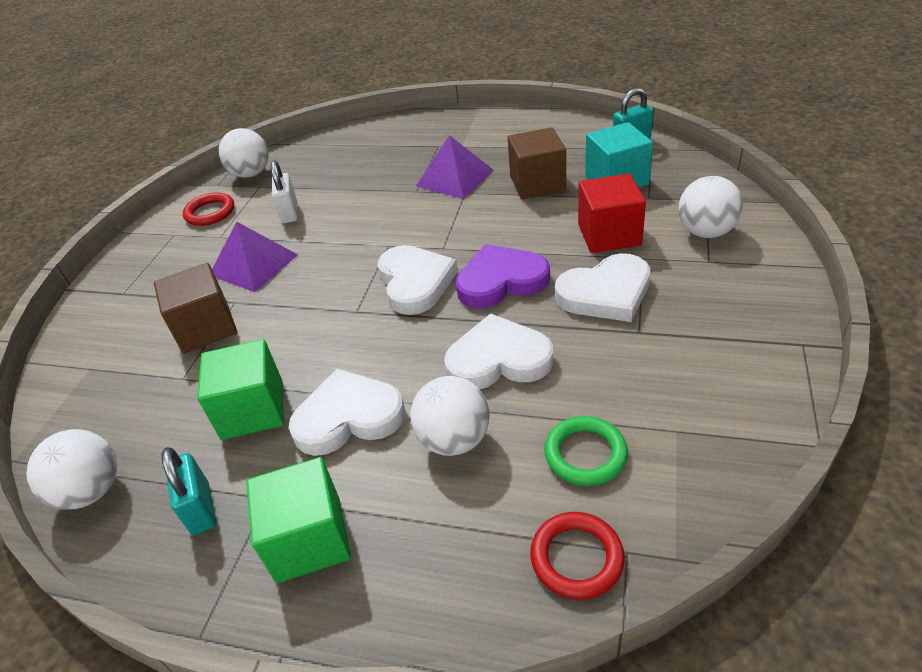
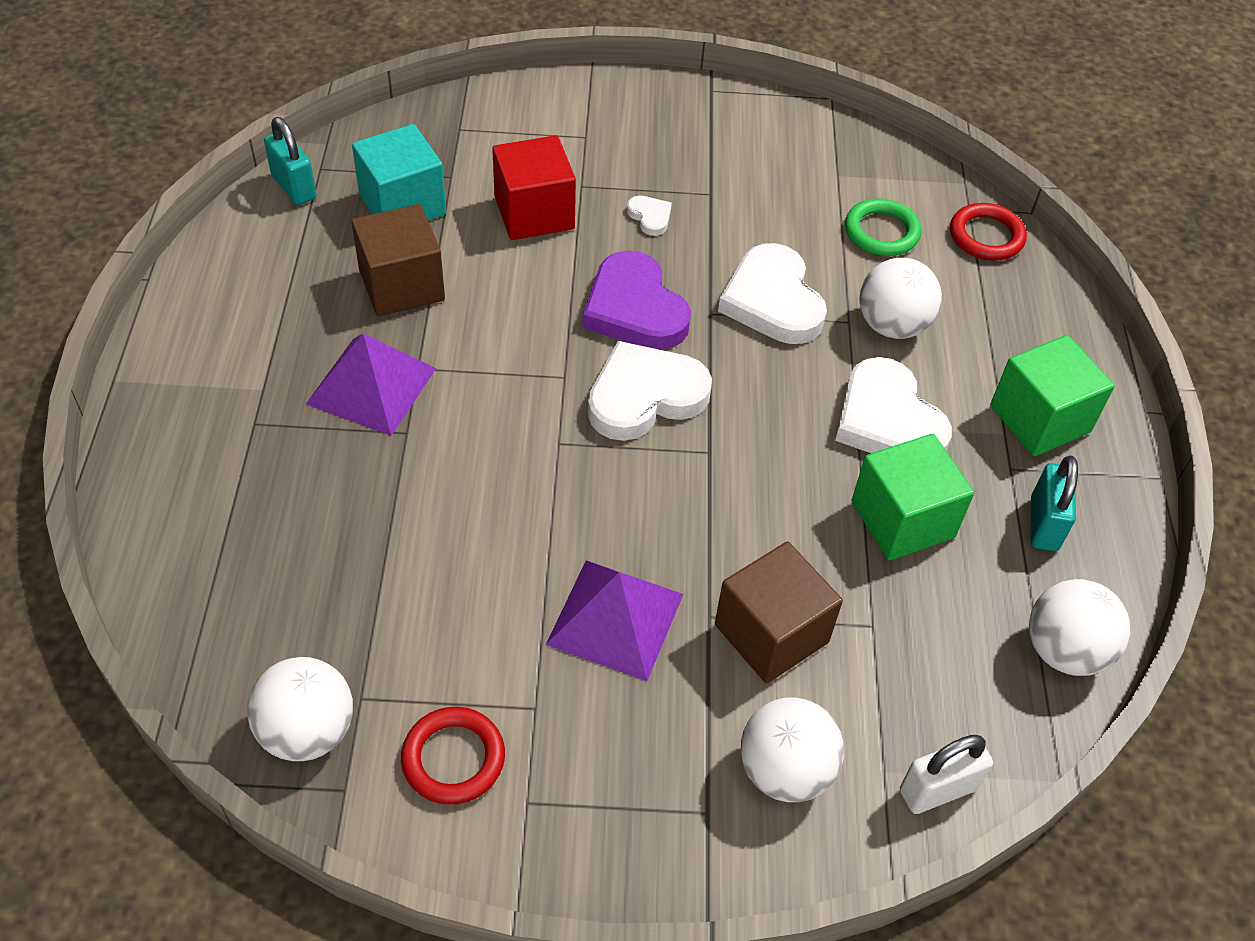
camera: 110 degrees left, 10 degrees up
(201, 509) = (1043, 524): turquoise padlock -> turquoise padlock turned 45 degrees counterclockwise
(289, 213) = (462, 609): white padlock -> white padlock (937, 790)
(605, 293) = (650, 217): white heart -> white heart, size x0.45
(706, 232) = (529, 134): white ball -> white ball (785, 771)

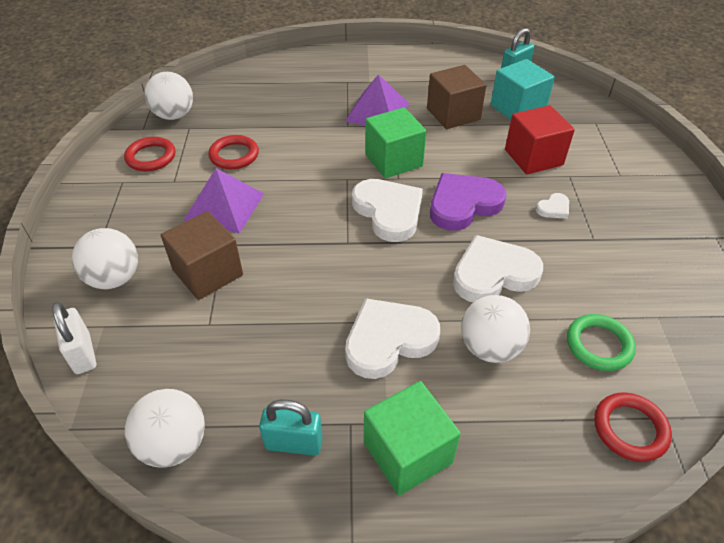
camera: 90 degrees right, 5 degrees down
(469, 610) = (234, 155): none -> red ring
(902, 519) = (296, 345): green cube -> green cube (393, 160)

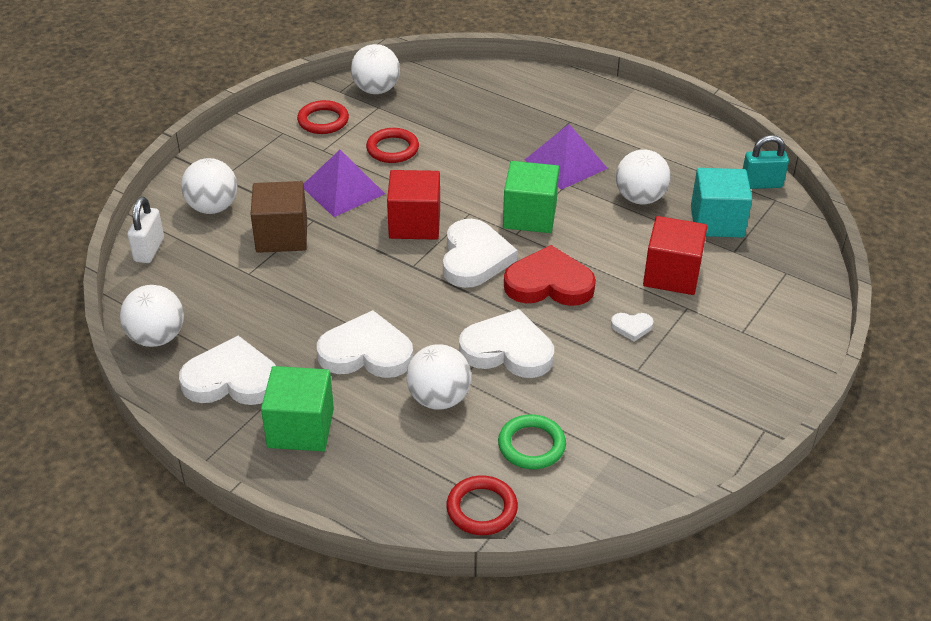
camera: 35 degrees right, 5 degrees down
(293, 443) = (232, 379): turquoise padlock -> white heart
(313, 207) = (414, 224): none -> red cube
(453, 114) = (640, 198): brown cube -> white ball
(463, 204) = (549, 283): purple heart -> red heart

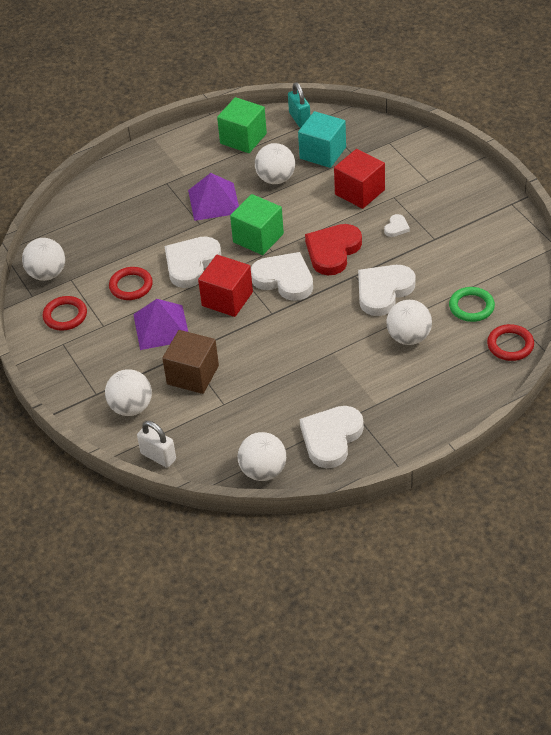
camera: 60 degrees left, 5 degrees up
(300, 428) = (398, 413): green cube -> green cube (243, 138)
(366, 352) = (345, 361): white heart -> white heart (191, 264)
(761, 184) = (299, 119): turquoise padlock -> turquoise padlock turned 45 degrees counterclockwise

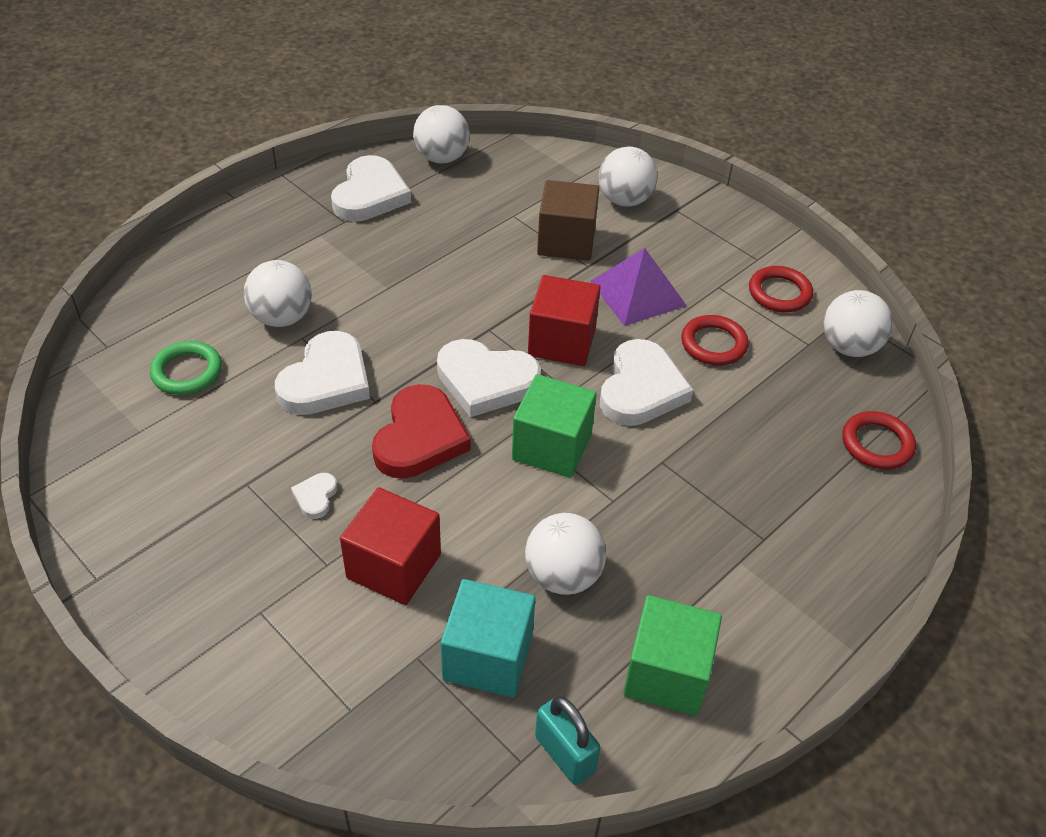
camera: 160 degrees right, 0 degrees up
(158, 456) = (567, 159): white padlock -> none
(214, 201) = (658, 509): purple pyramid -> none
(510, 345) = (133, 323): red ring -> red ring (877, 444)

